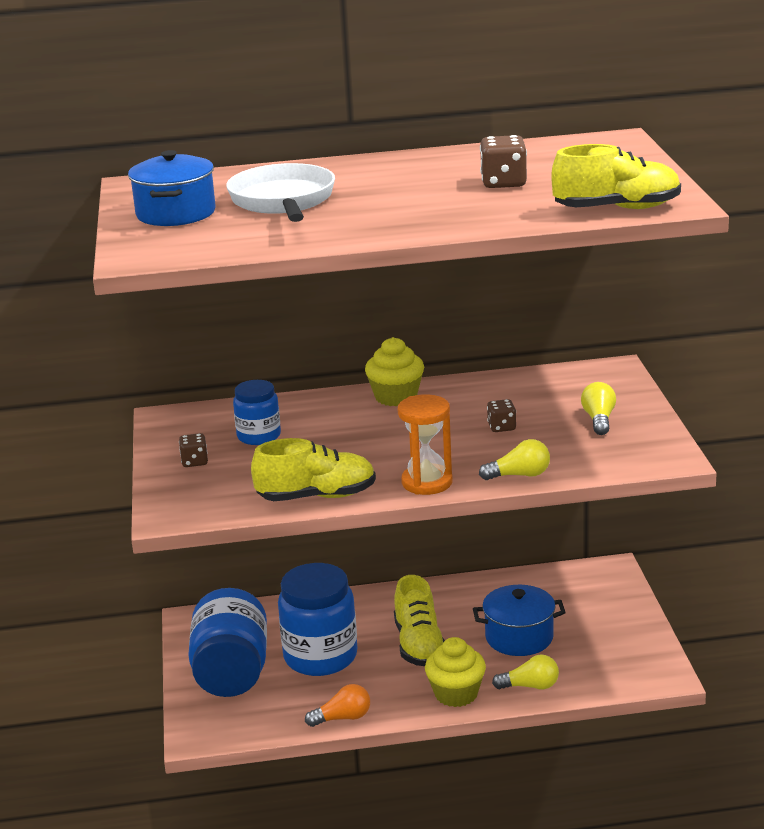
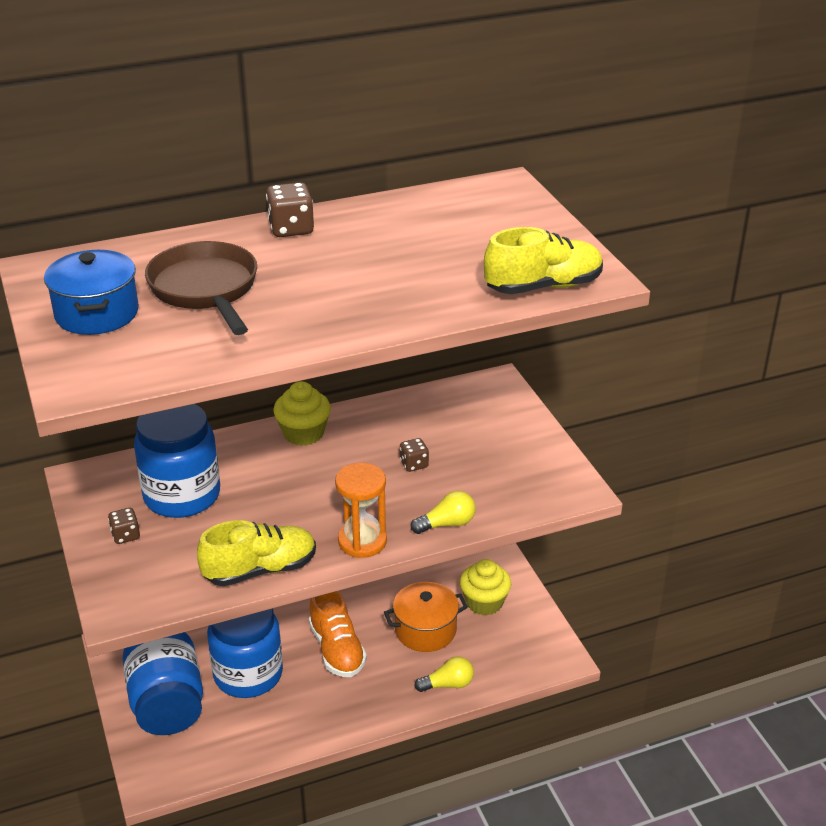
camera: 15 degrees left, 10 degrees up
(259, 436) = (182, 495): blue jar -> blue jar, size x1.78
(283, 202) = (206, 290): white pan -> brown pan
(343, 718) = (285, 743): orange light bulb -> none
(419, 645) = (337, 649): yellow shoe -> orange shoe
(456, 694) = (383, 701): yellow cupcake -> yellow cupcake (484, 602)
(503, 183) = (420, 253): brown dice -> brown dice (291, 229)
(519, 637) = (425, 630): blue pot -> orange pot
(599, 420) = (500, 447): yellow light bulb -> none

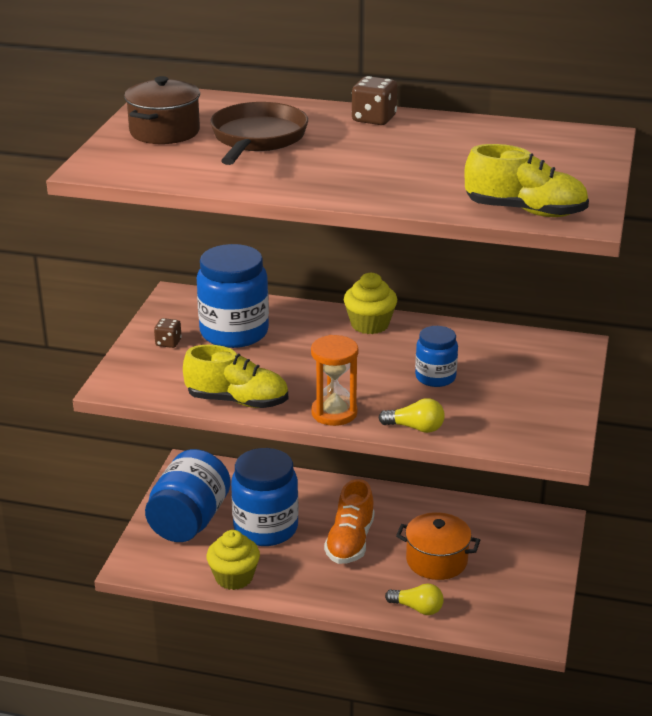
camera: 35 degrees right, 5 degrees down
(97, 313) = (164, 132): blue pot -> brown pot
(414, 464) = (435, 377): brown dice -> blue jar
(484, 602) = (508, 563): yellow cupcake -> yellow cupcake (234, 577)

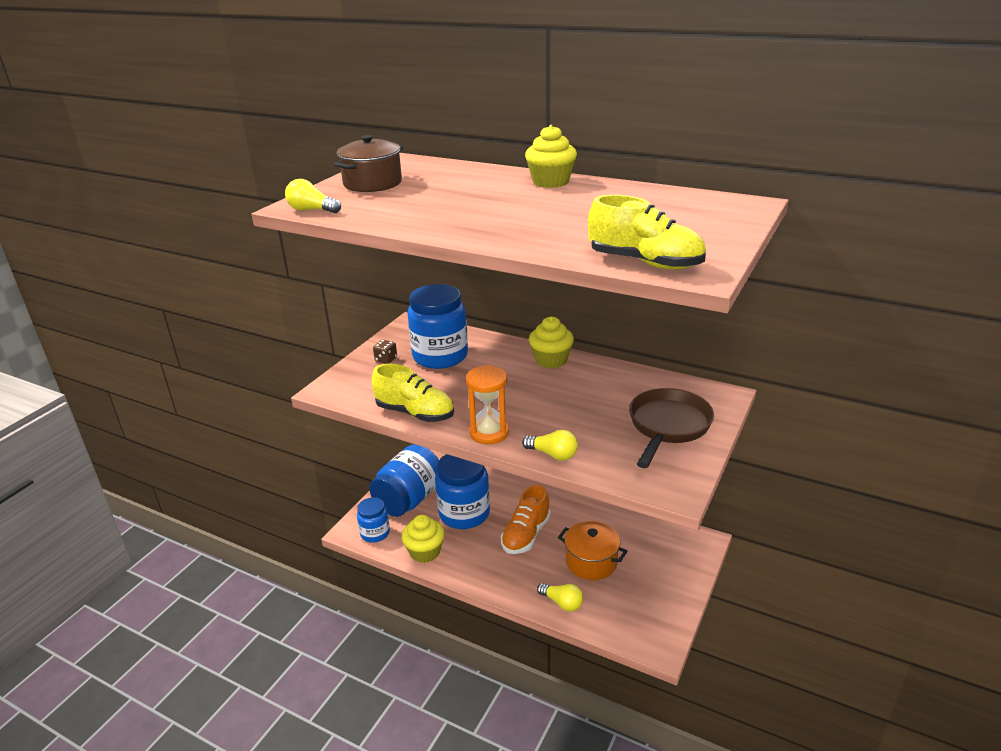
camera: 15 degrees right, 0 degrees up
(119, 172) = (311, 210): none -> yellow light bulb
(257, 139) = (442, 192): brown pan -> brown pan (668, 426)
(374, 119) = (550, 182): brown dice -> yellow cupcake
(435, 377) = (588, 410): blue jar -> blue jar (375, 533)

